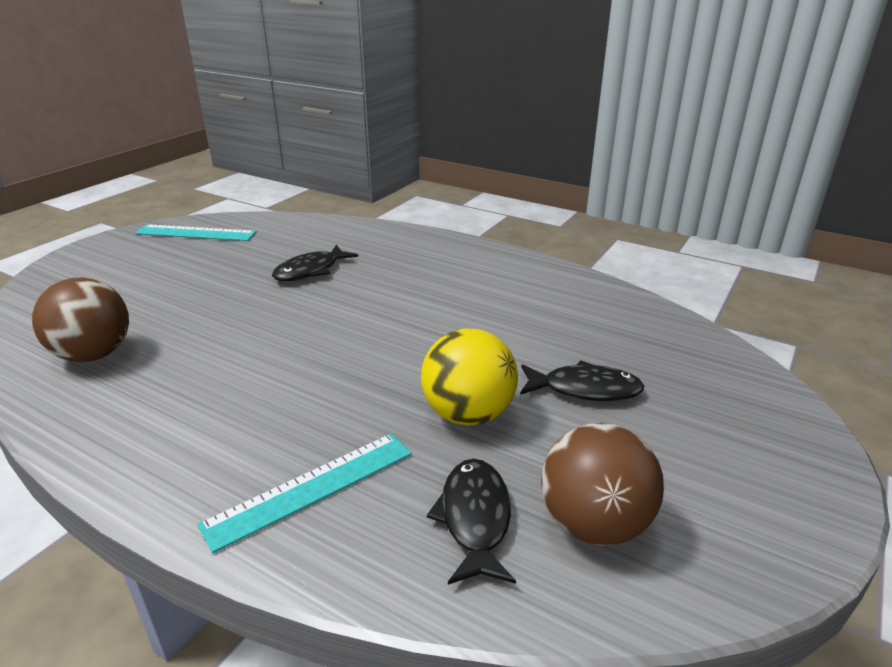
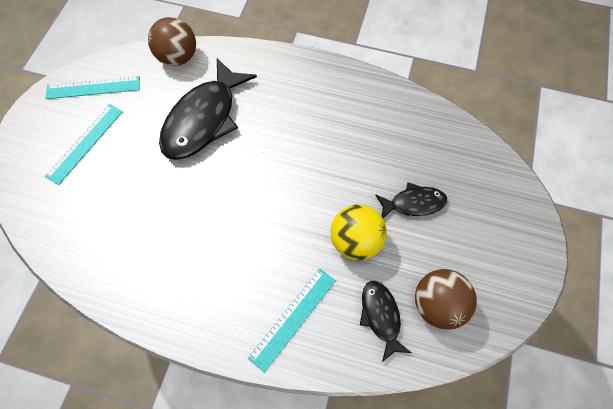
camera: 15 degrees left, 35 degrees up
(94, 354) = (107, 244): brown ball -> brown ball (178, 57)
(148, 269) = (85, 143): none -> turquoise ruler
(310, 271) = (204, 119): black fish -> black fish, size x1.91

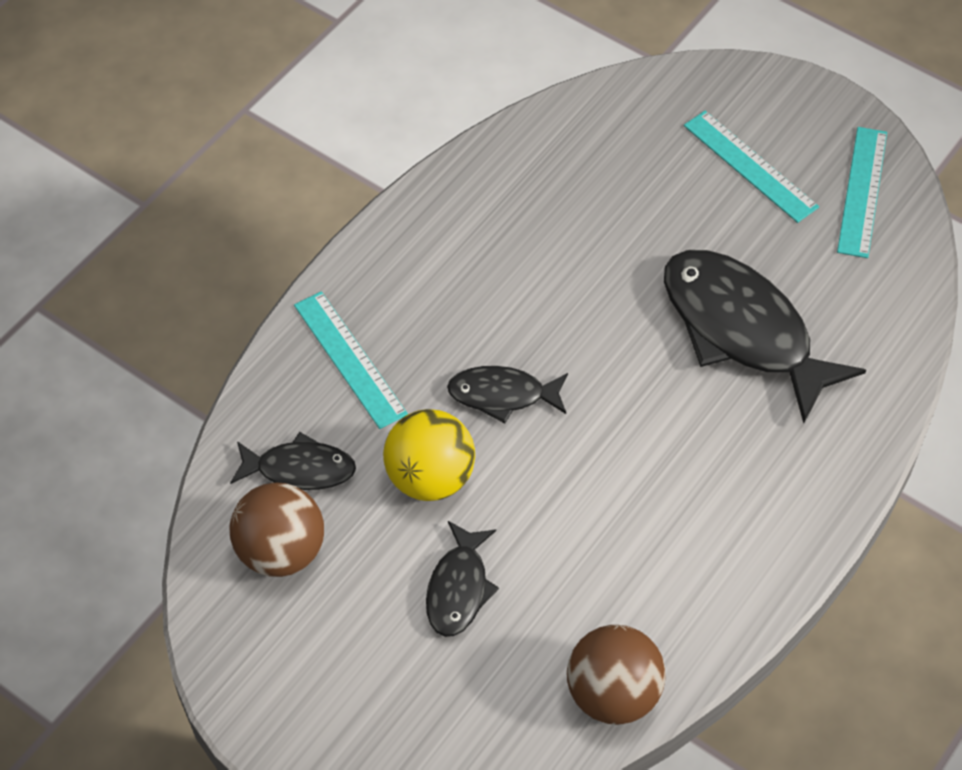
camera: 110 degrees right, 10 degrees down
(178, 57) = (895, 322): brown ball -> brown ball (613, 694)
(287, 221) = (502, 395): none -> black fish

